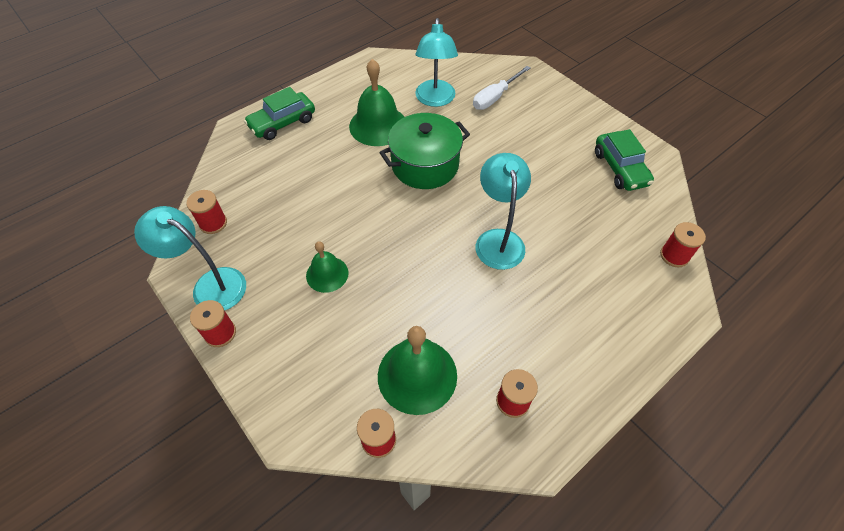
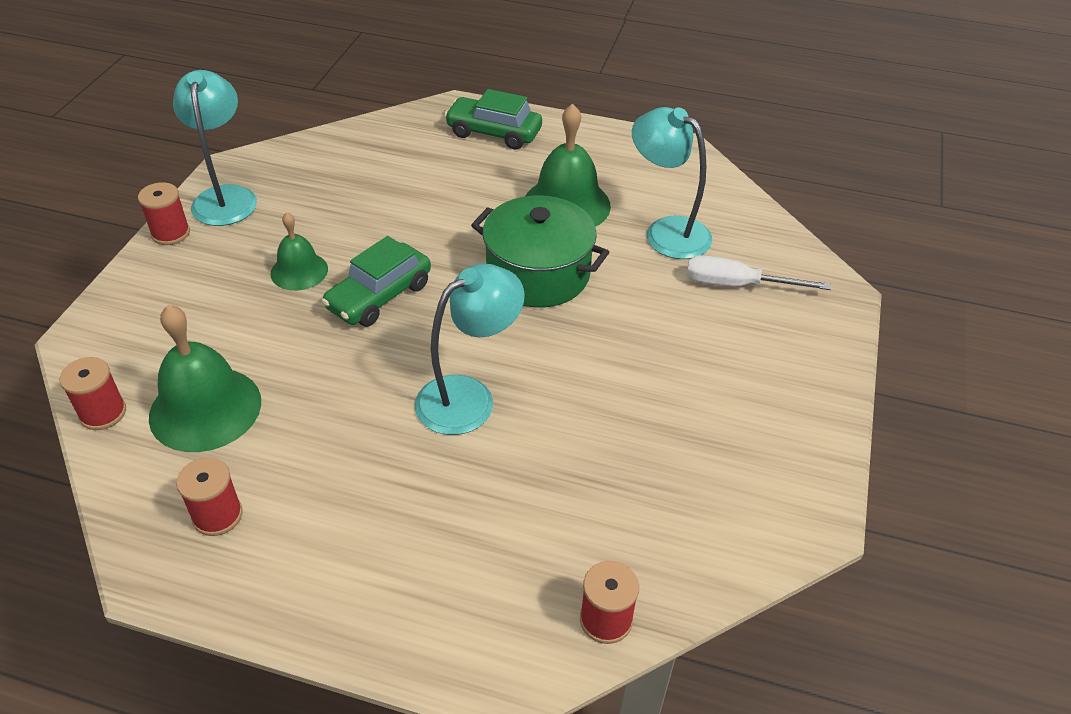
camera: 55 degrees right, 10 degrees down
(213, 223) = (306, 159): red spool -> none
(435, 100) = (666, 231): turquoise lamp -> turquoise lamp turned 75 degrees clockwise
(620, 168) = (733, 482): green car -> green car (379, 296)

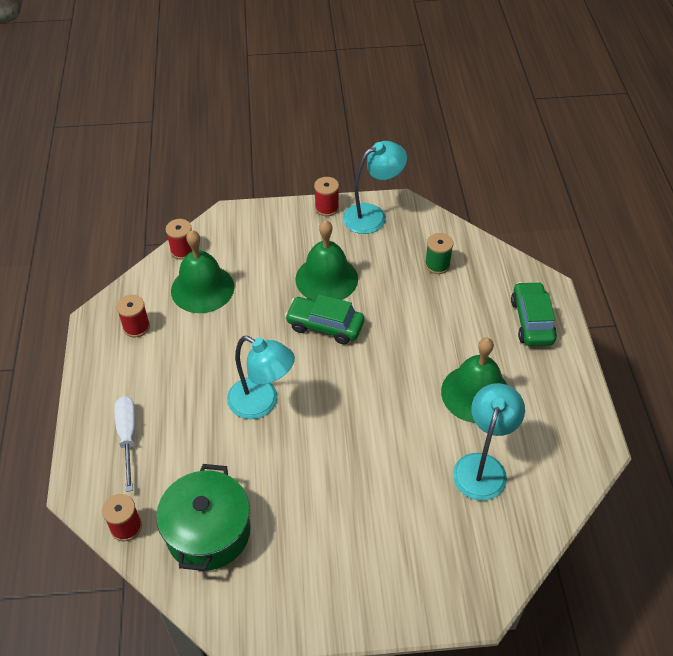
camera: 70 degrees right, 5 degrees up
(299, 271) = (326, 279): green bell -> green bell, size x1.68
(357, 171) = (437, 265): none -> green spool
(538, 274) = (390, 401): green pot -> green pot (208, 532)
(737, 285) = (446, 530): white screwdriver -> white screwdriver (128, 437)

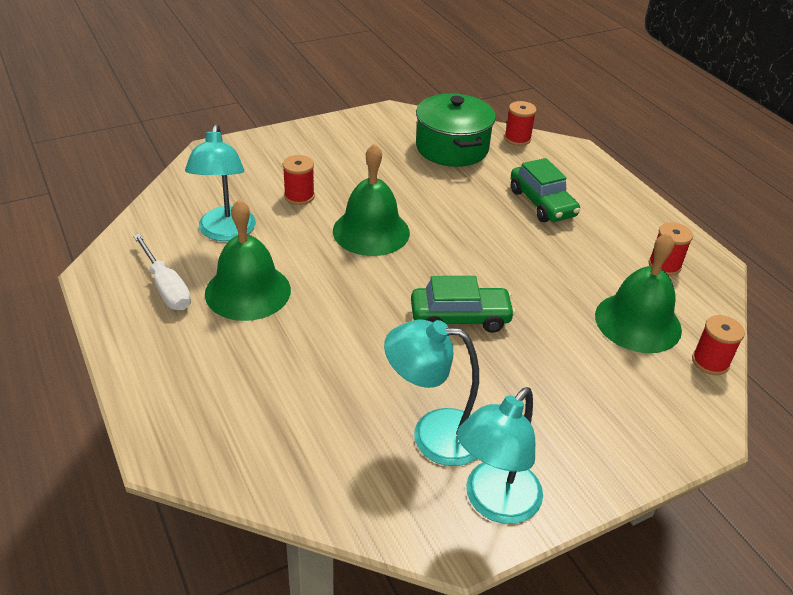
camera: 155 degrees right, 10 degrees down
(128, 437) = (573, 184): white screwdriver -> white screwdriver (166, 287)
(262, 403) = (475, 232): turquoise lamp -> turquoise lamp (433, 434)
(326, 208) = (575, 493): red spool -> red spool (299, 196)
(326, 279) = (497, 376): green bell -> green bell (371, 231)
(437, 265) = (350, 441): green spool -> none
(532, 321) = (186, 393): green car -> green car (542, 203)

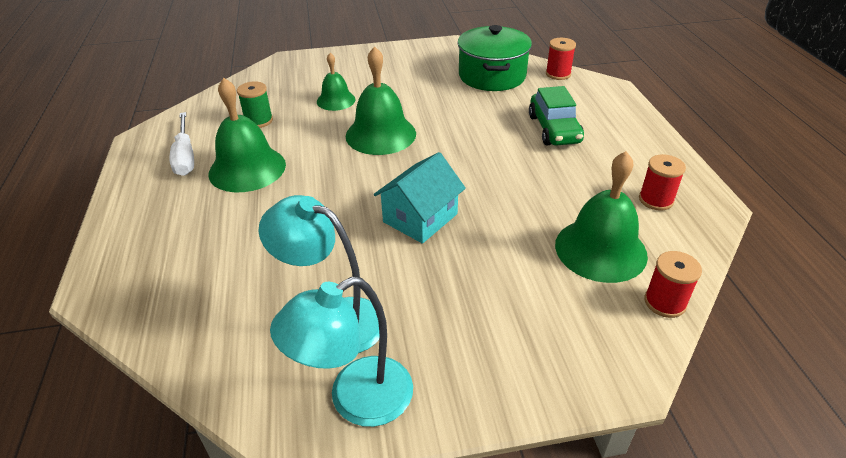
camera: 20 degrees right, 0 degrees up
(225, 232) = (259, 121): turquoise lamp -> green spool
(299, 196) = (336, 100): red spool -> green bell
(460, 318) = (420, 218): green car -> turquoise house

